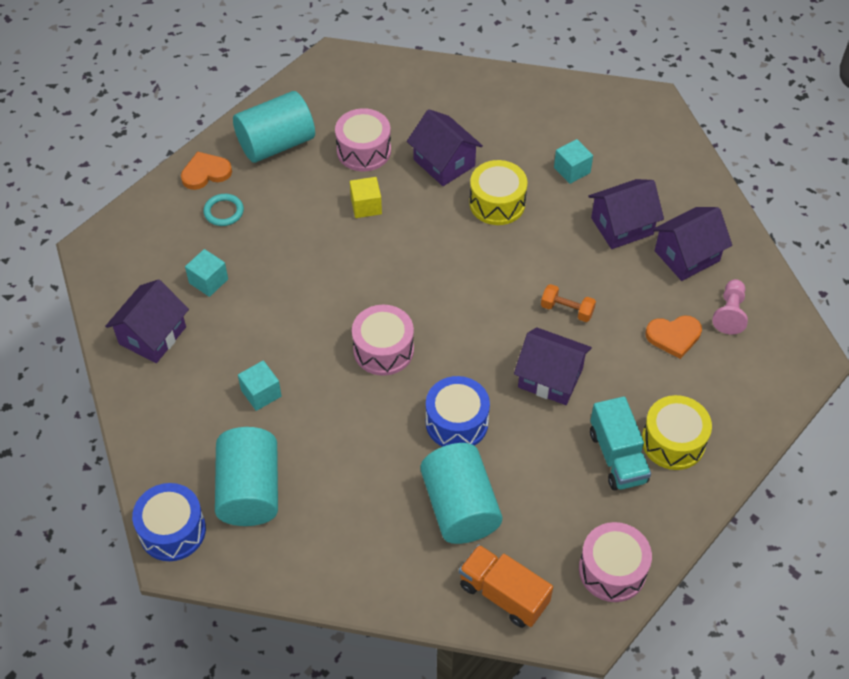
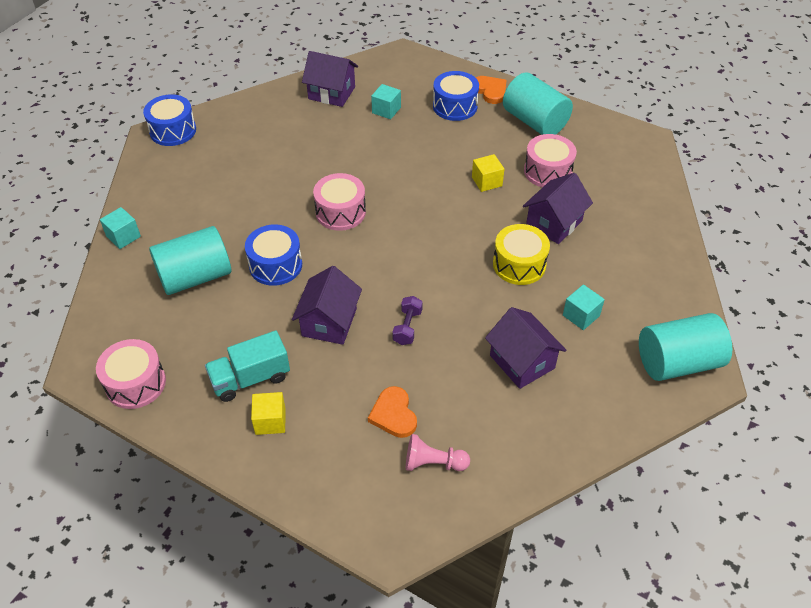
camera: 80 degrees right, 5 degrees down
(224, 212) = (455, 106): turquoise ring -> blue drum
(250, 490) = (206, 161): turquoise cylinder -> turquoise cylinder (677, 362)
(261, 393) = (289, 153): turquoise cube -> turquoise cube (123, 236)
(503, 594) = (116, 312): orange truck -> none
(567, 310) = (407, 327): orange dumbbell -> purple dumbbell
(673, 442) = (270, 421): yellow drum -> yellow cube
(687, 256) = (499, 420): purple house -> none

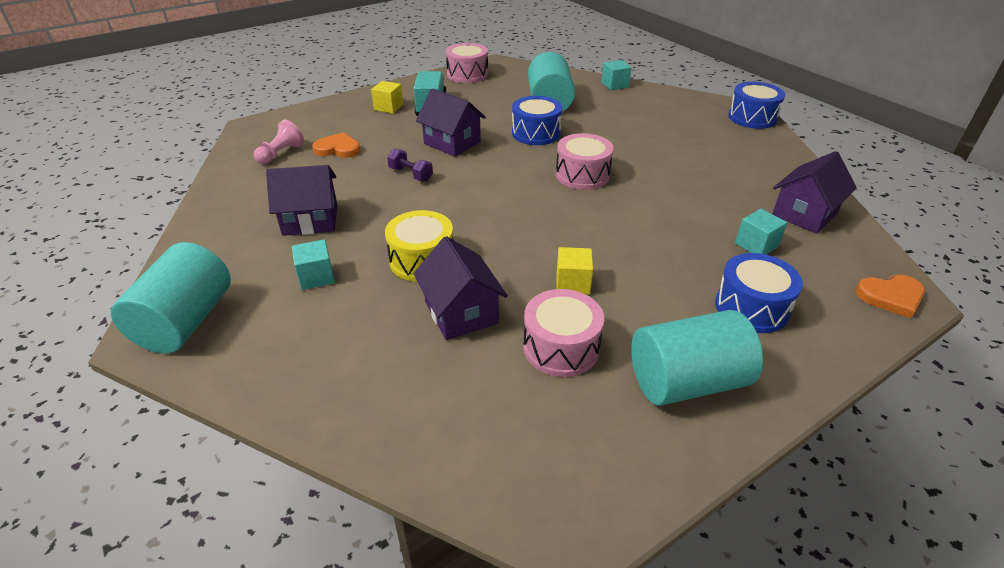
camera: 115 degrees right, 10 degrees down
(490, 91) = (787, 360): orange heart -> orange heart (891, 297)

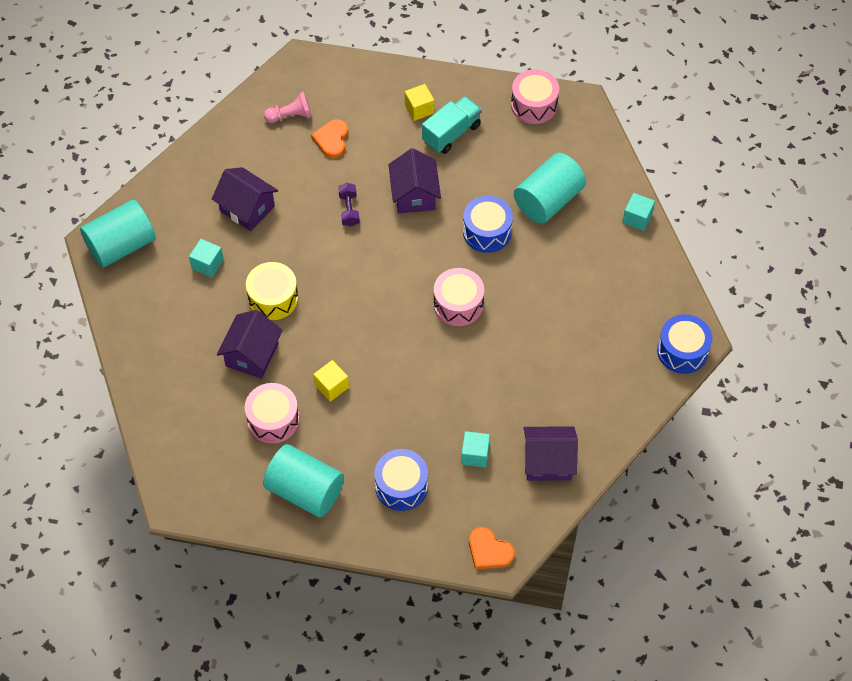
camera: 45 degrees right, 20 degrees up
(338, 149) = (332, 140): orange heart -> orange heart turned 135 degrees counterclockwise

